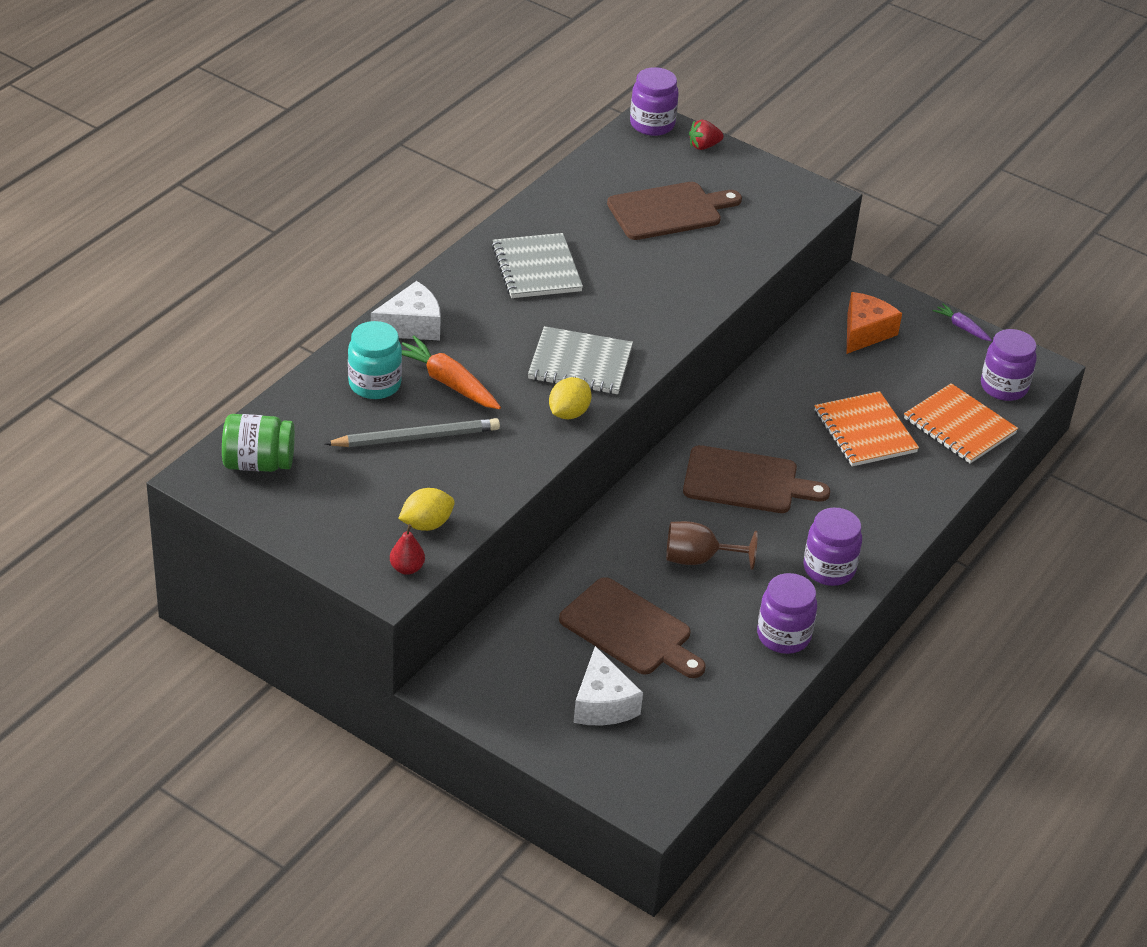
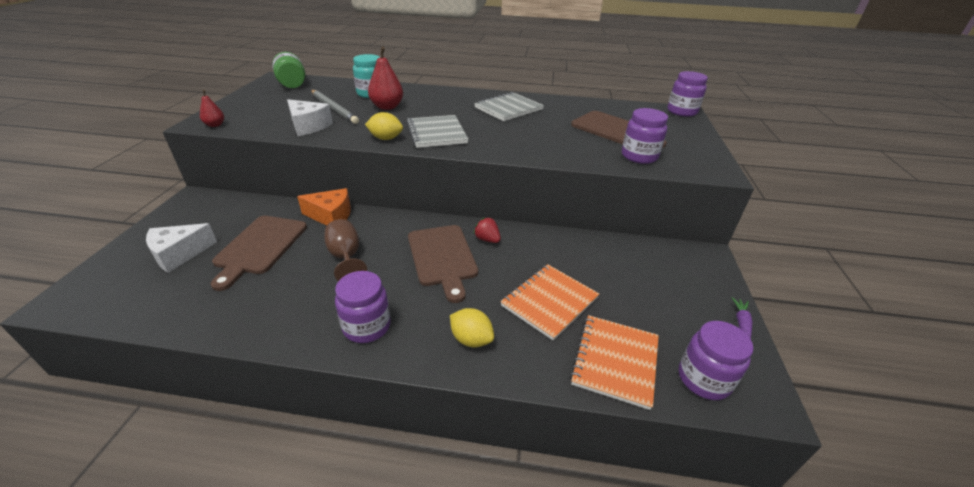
camera: 65 degrees right, 5 degrees down
(411, 326) = (426, 93): white cheese -> white cheese (308, 126)
(426, 524) = (257, 123): yellow lemon -> yellow lemon (471, 339)
(448, 382) = (387, 107): orange carrot -> red pear
(703, 146) = (691, 127): red strawberry -> red strawberry (487, 239)
(783, 636) = (272, 322): purple jar -> purple jar (639, 156)
(865, 332) = (661, 271): orange cheese -> orange cheese (331, 216)

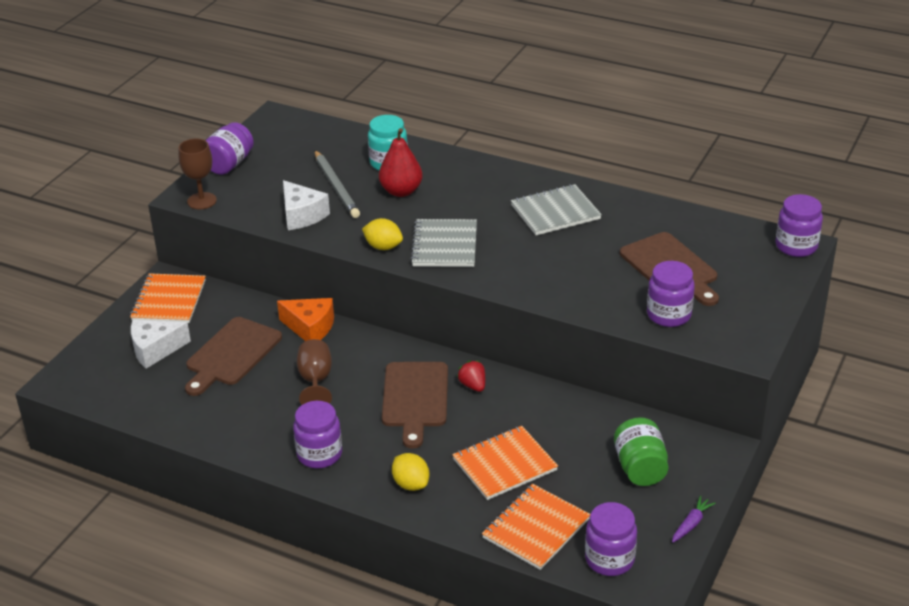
camera: 20 degrees right, 0 degrees up
(195, 212) = (169, 300): none -> orange notebook
(215, 125) = (202, 201): red pear -> brown goblet
(239, 103) = (228, 164): none -> purple jar
(292, 84) = (294, 133): green jar -> green jar (640, 468)

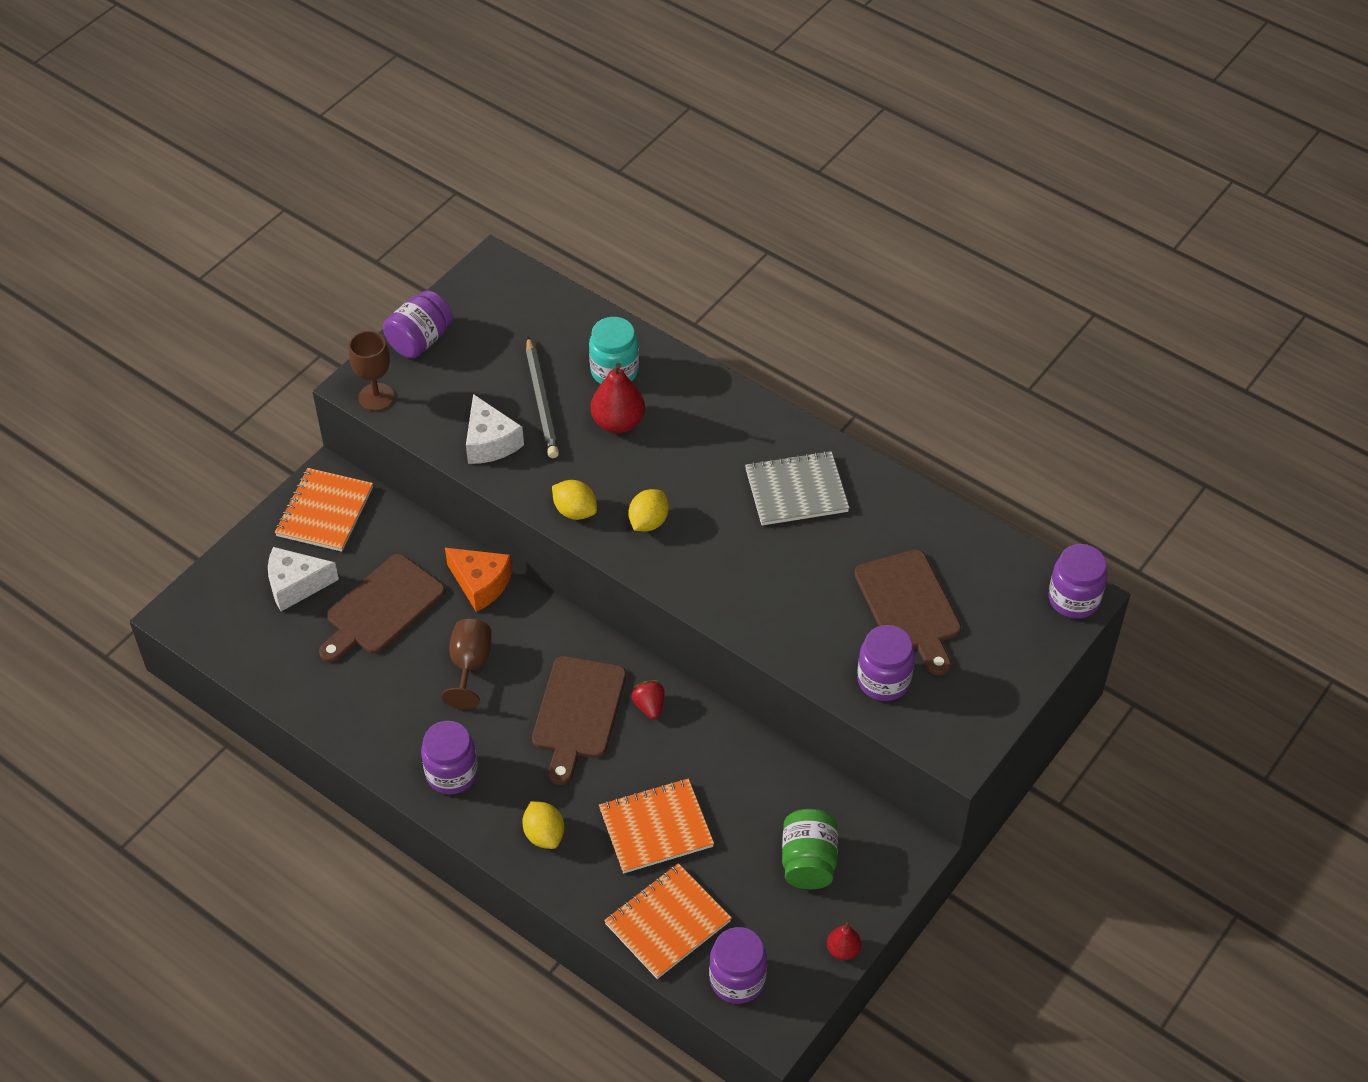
camera: 10 degrees right, 15 degrees up
(444, 245) = (648, 522): grey notebook -> yellow lemon
(691, 524) = (843, 950): purple carrot -> red pear

